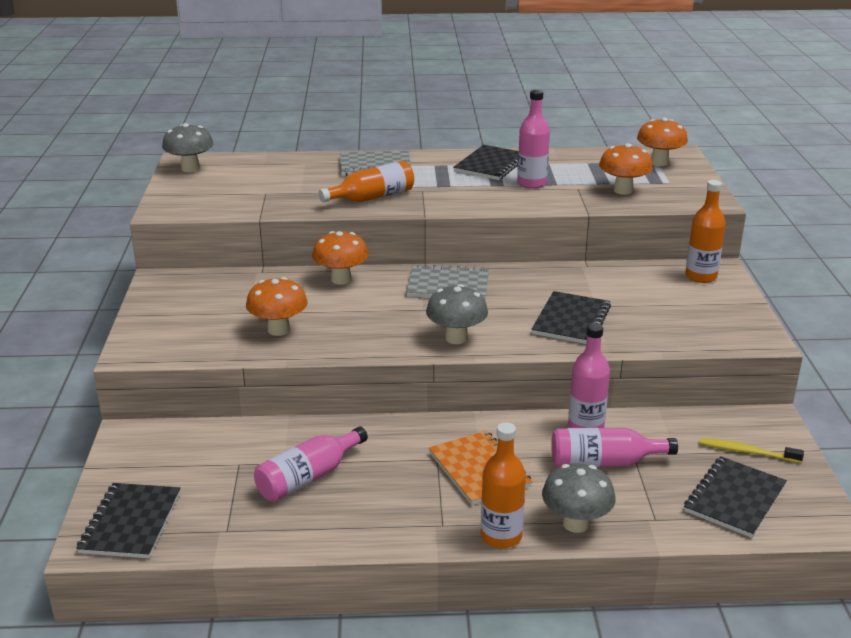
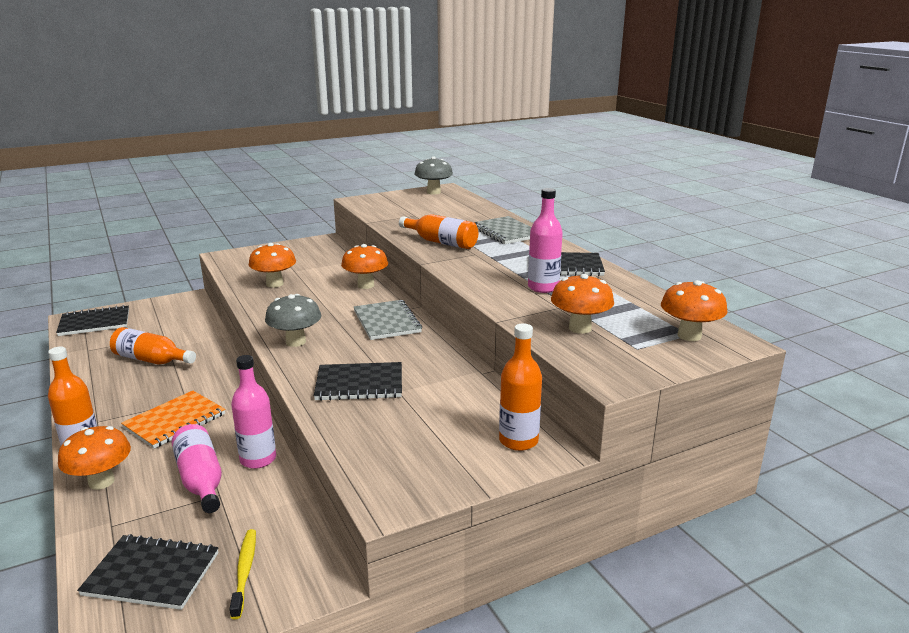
camera: 65 degrees right, 5 degrees down
(308, 477) = (151, 360): pink bottle -> orange bottle
(576, 523) = (101, 482): grey mushroom -> orange mushroom

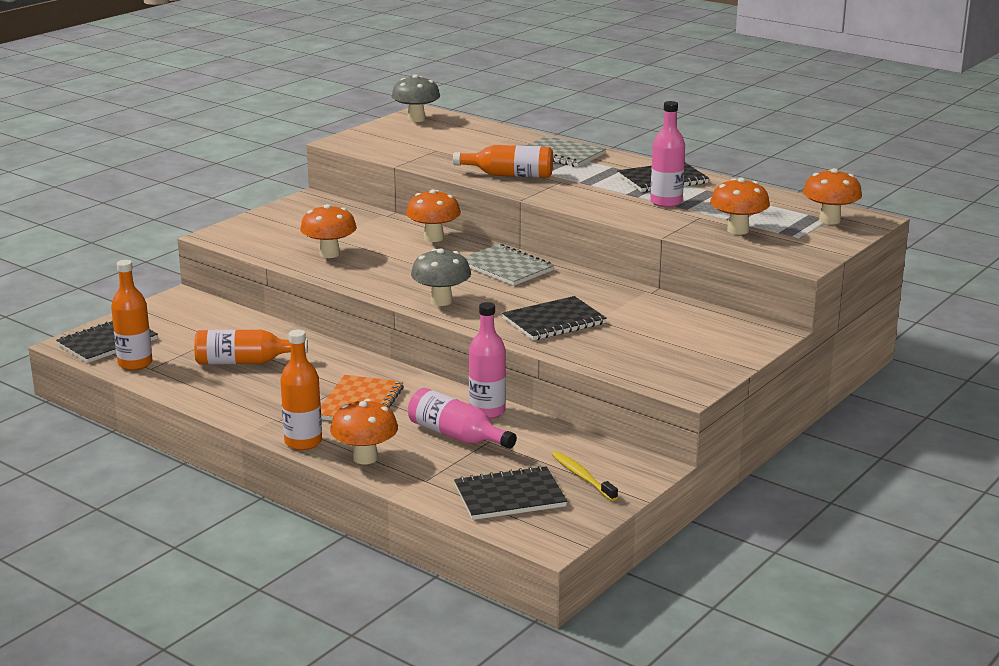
camera: 25 degrees left, 0 degrees up
(518, 441) = (738, 332): orange bottle -> orange bottle (135, 363)

